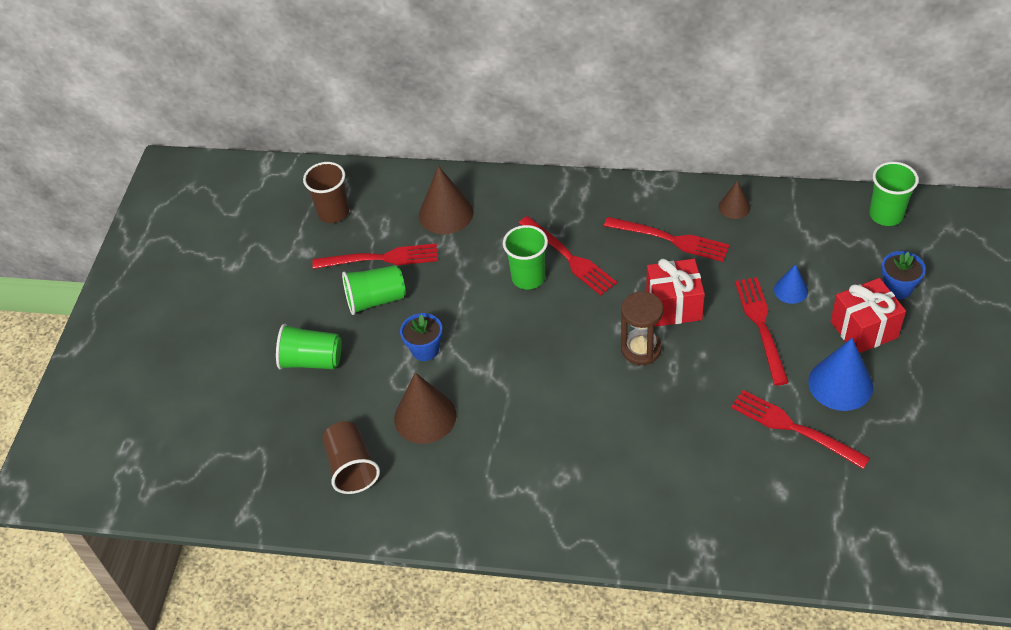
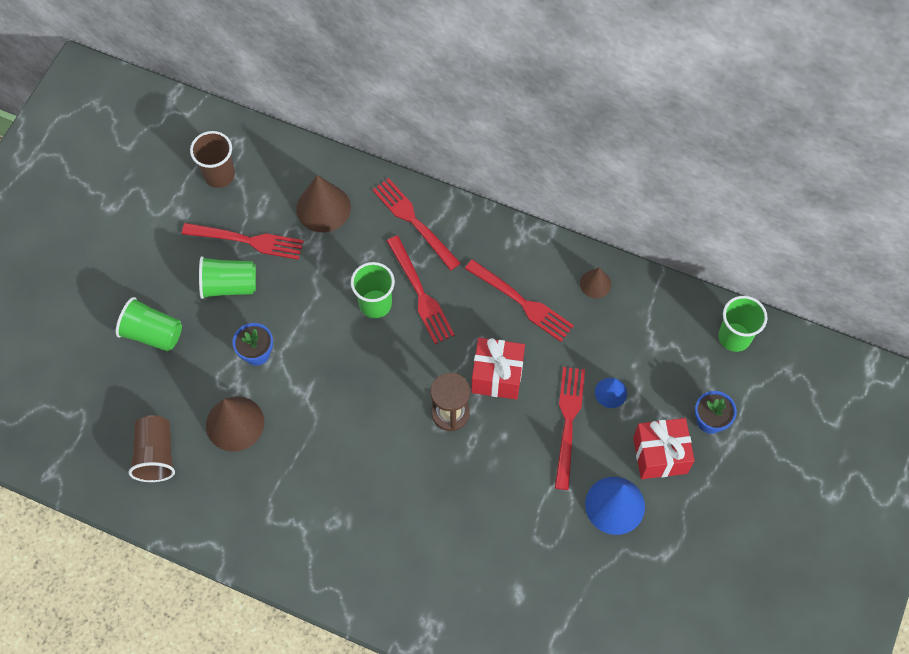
camera: 10 degrees right, 15 degrees up
(793, 428) = (554, 536): red fork -> red fork (413, 221)

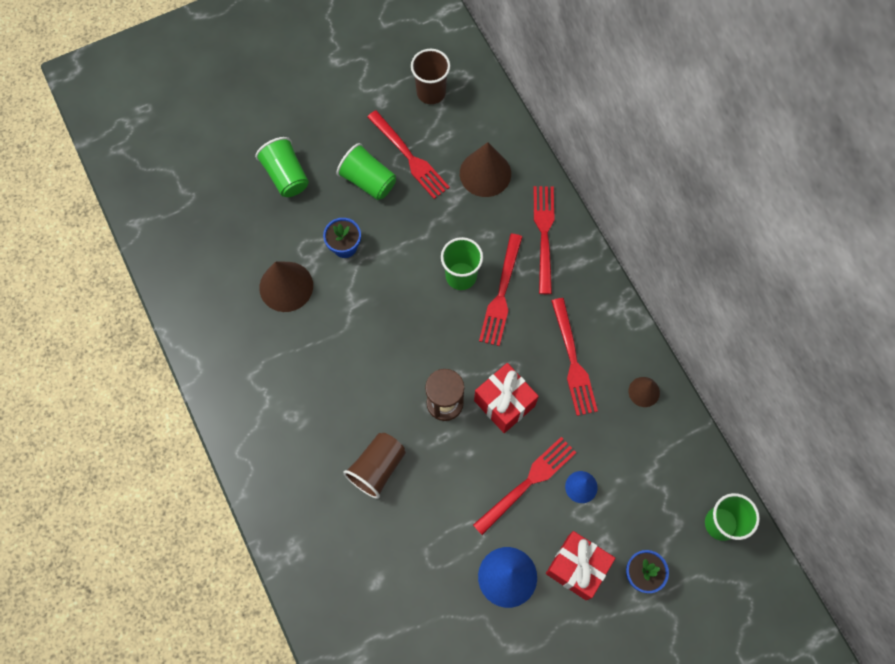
camera: 40 degrees right, 5 degrees up
(156, 455) = (214, 266): brown cup -> brown cup (377, 468)

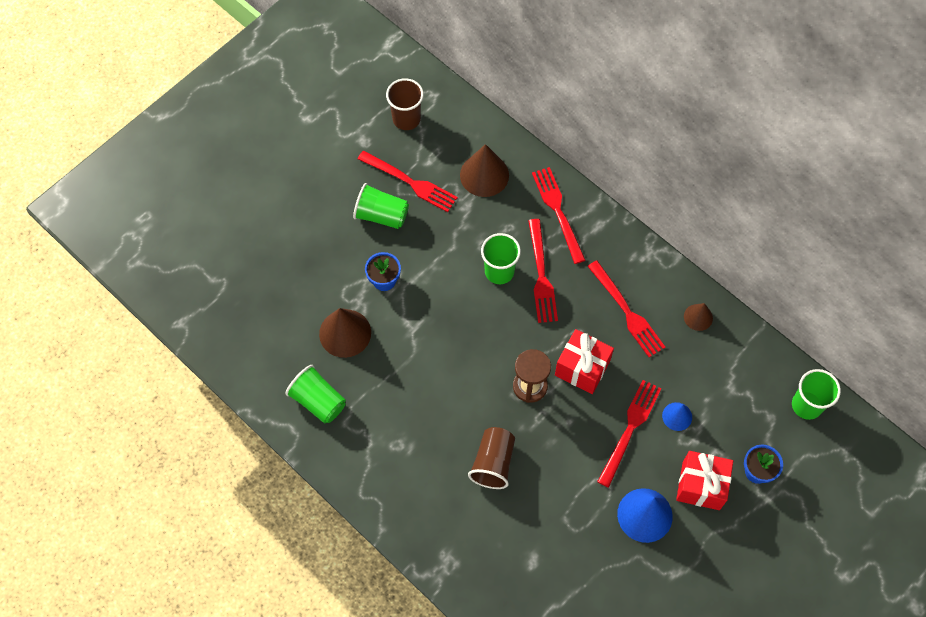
camera: 20 degrees left, 5 degrees down
(286, 176) = (304, 235): green cup -> green cup (318, 401)

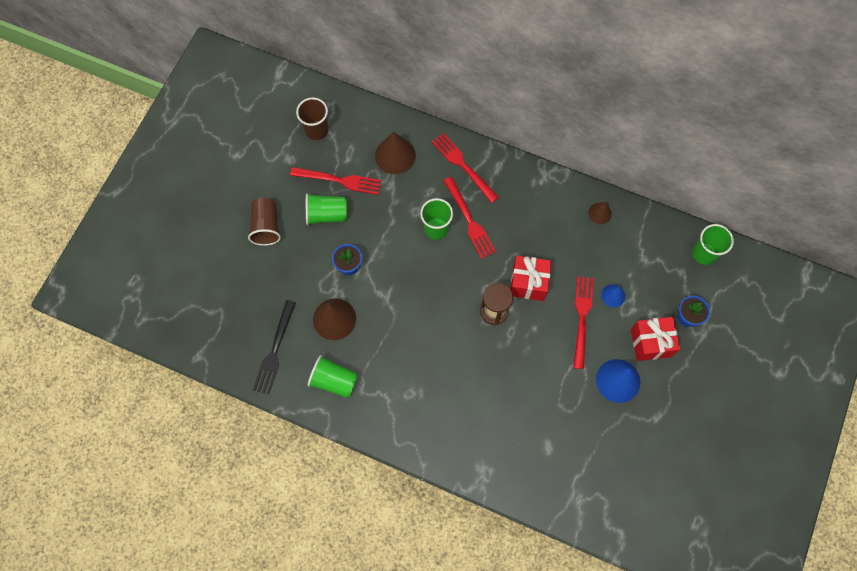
camera: 20 degrees left, 5 degrees up
(266, 345) = (275, 351): none -> black fork
(493, 463) = (489, 381): brown cup -> brown cup (266, 226)
(627, 312) = (545, 227): red fork -> none

